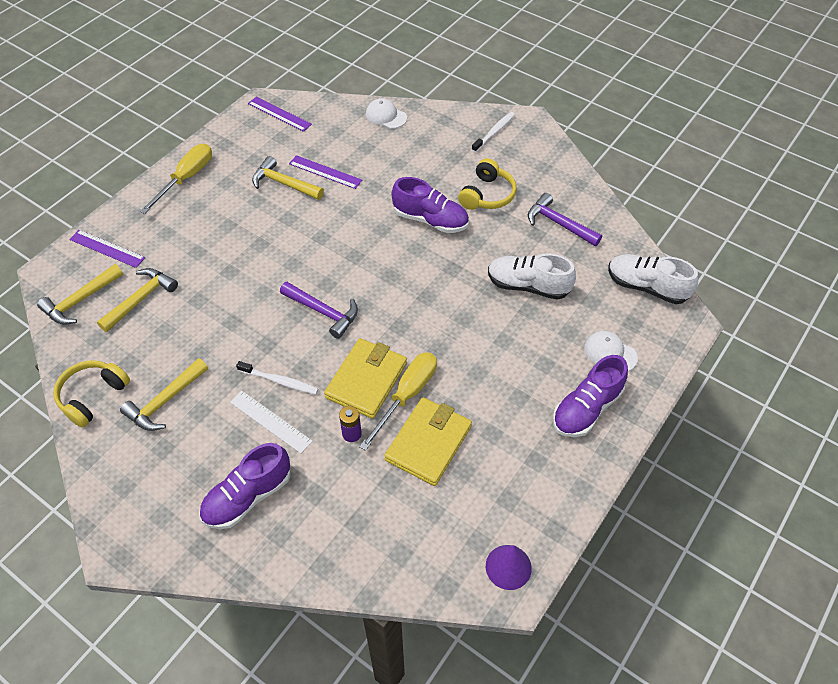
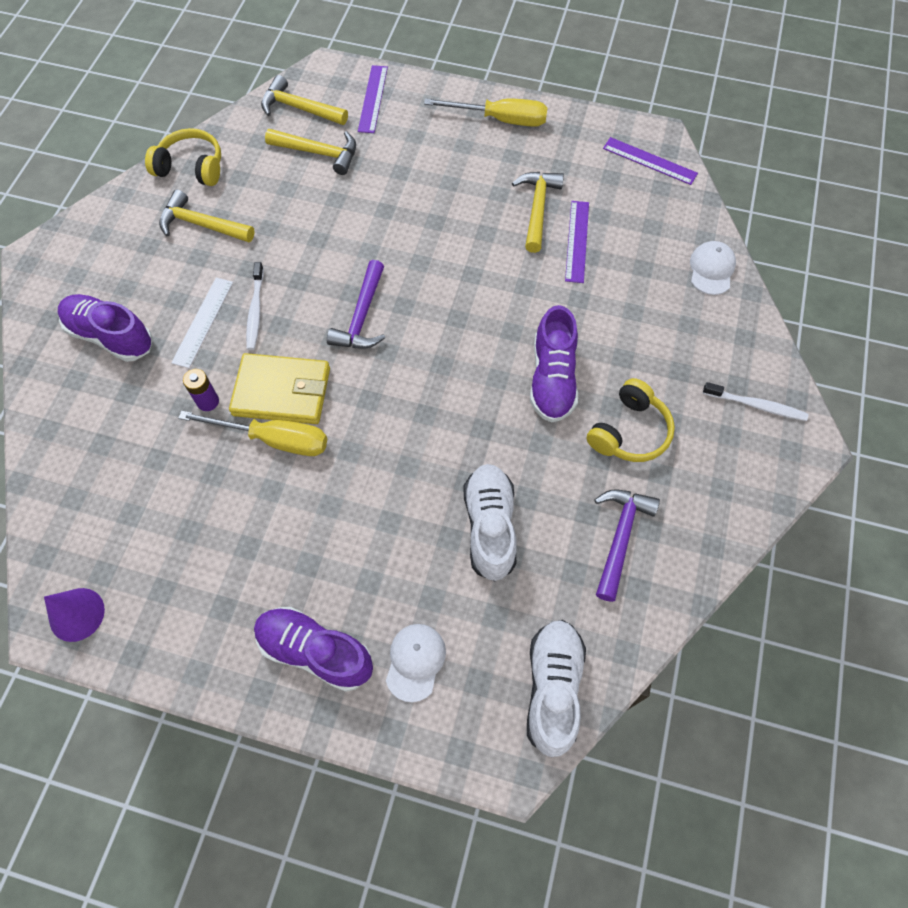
camera: 70 degrees right, 10 degrees up
(279, 114) = (649, 161): purple ruler -> purple ruler turned 75 degrees counterclockwise
(428, 443) = (216, 482): yellow wallet -> none
(487, 195) = (629, 431): yellow headphones -> yellow headphones turned 60 degrees counterclockwise

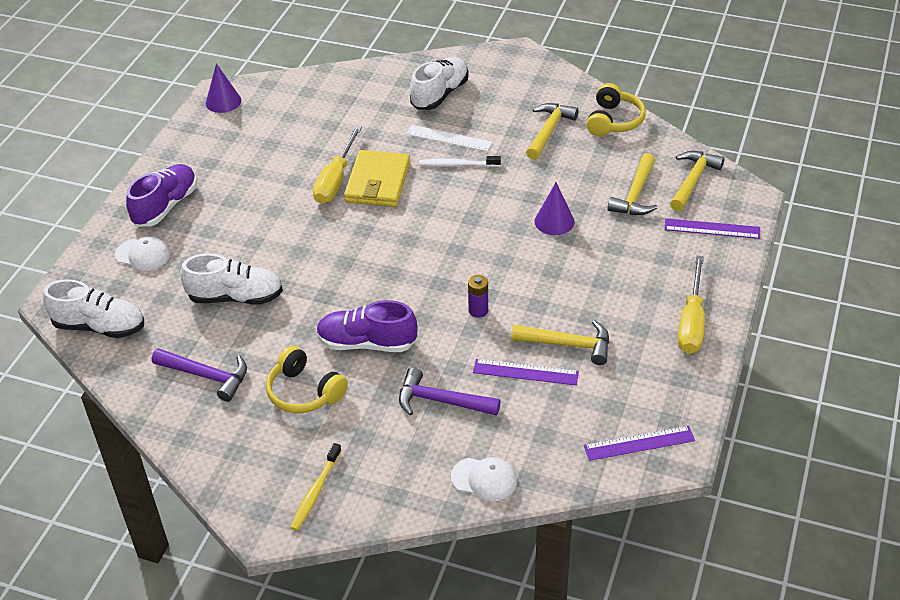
camera: 95 degrees right, 20 degrees down
(111, 336) = (440, 94): purple shoe -> white shoe
(208, 401) = (374, 145): purple battery -> purple battery (478, 310)
(359, 219) = (554, 221): none -> purple cone
(362, 316) = (446, 225): purple hammer -> purple hammer (441, 401)
(649, 161) = (639, 443): purple ruler -> purple ruler turned 45 degrees clockwise
(756, 405) = (315, 492): white toothbrush -> yellow toothbrush

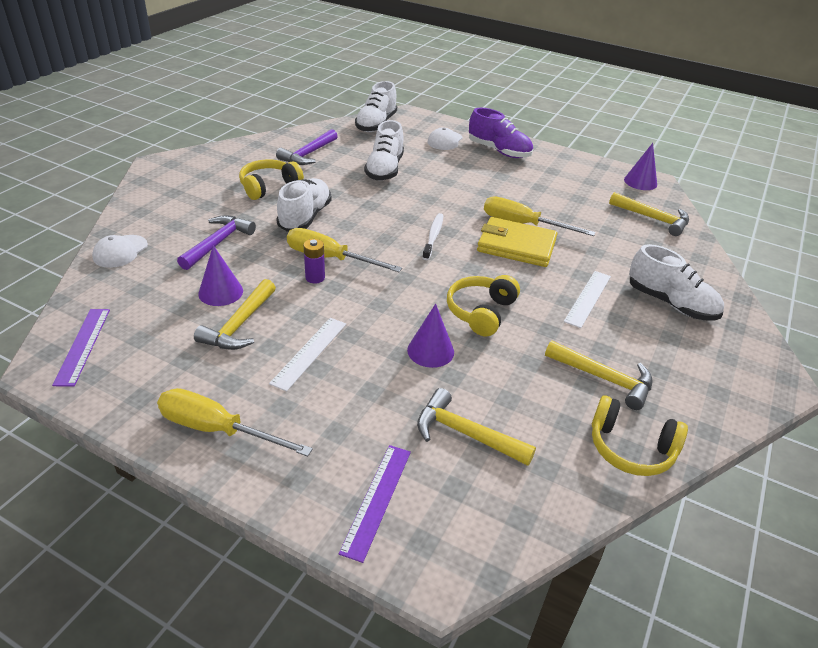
camera: 95 degrees right, 5 degrees down
(315, 492) = (171, 182): yellow toothbrush -> none
(367, 343) = (305, 217): purple shoe -> white shoe
(441, 307) = (329, 258): none -> yellow screwdriver
(457, 165) = (540, 297): white toothbrush -> white toothbrush (433, 236)
(491, 197) = (481, 312): none -> yellow headphones
(525, 372) = (220, 292): purple ruler -> purple cone
(585, 291) = (309, 352): none -> white ruler
(693, 181) = (486, 506): yellow hammer -> yellow hammer (652, 219)

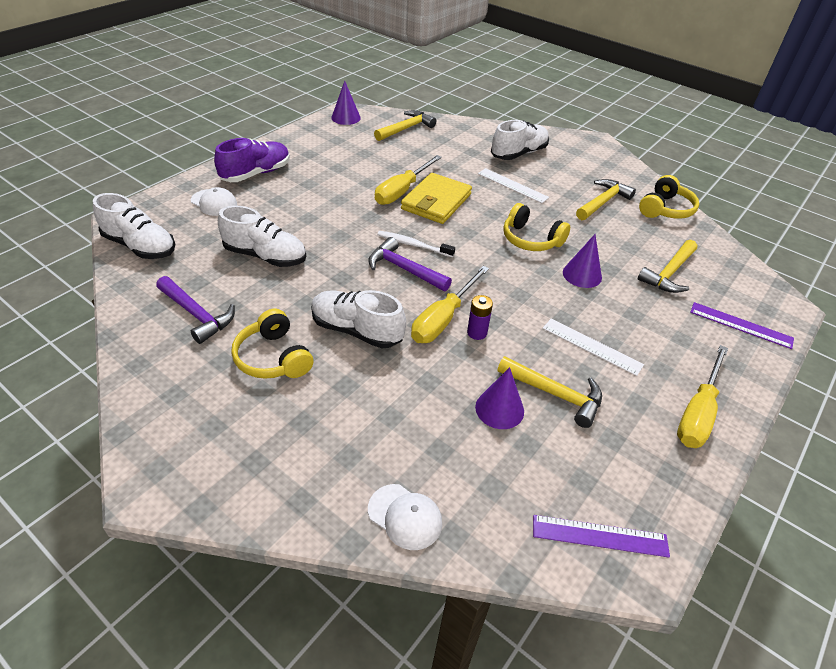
camera: 80 degrees left, 5 degrees up
(218, 243) = (400, 411): purple hammer -> purple hammer (404, 269)

